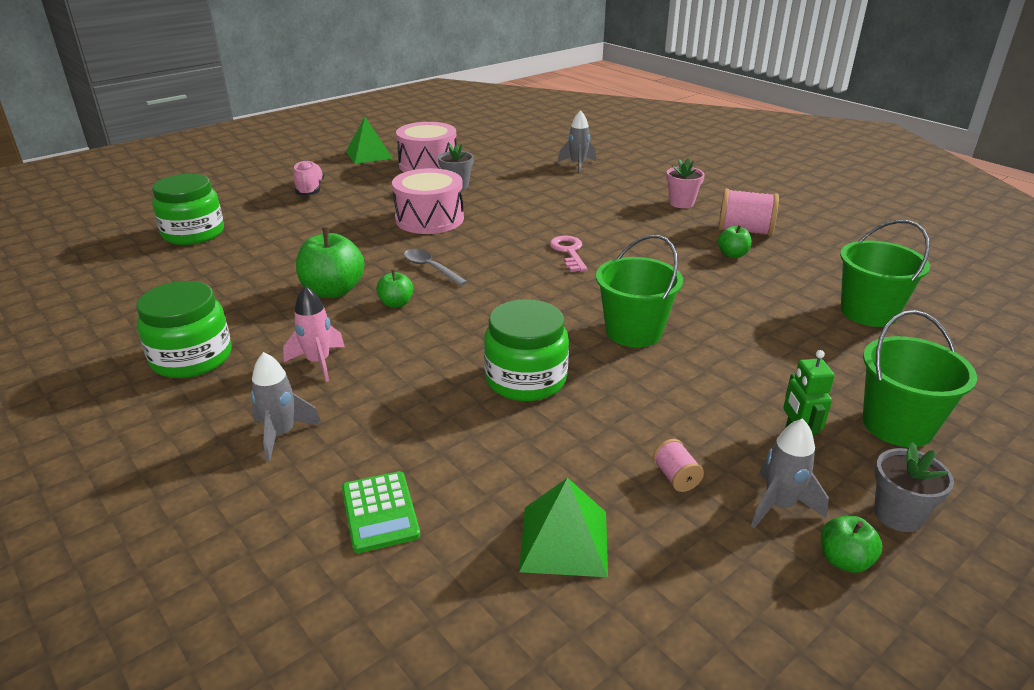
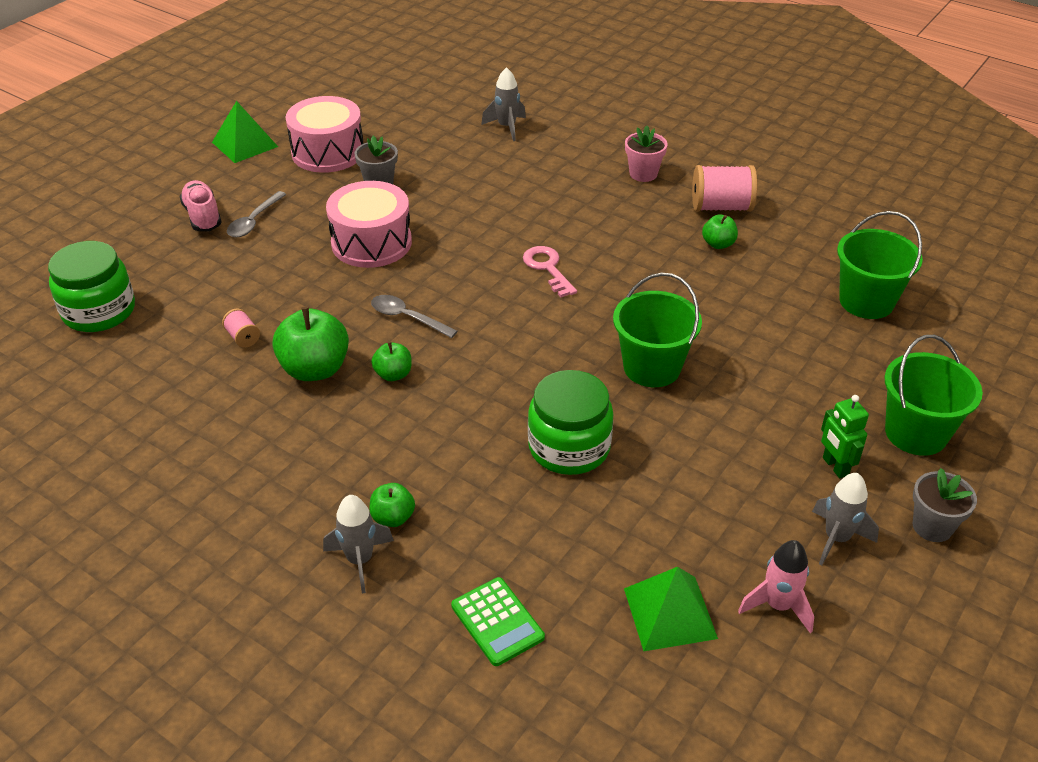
camera: 15 degrees left, 10 degrees up
(192, 358) = (210, 488): green jar -> none
(318, 362) = (350, 467): pink rocket -> pink rocket (778, 606)
(346, 196) = (254, 221): none -> grey spoon
(675, 477) = (743, 528): pink spool -> pink spool (243, 337)
(844, 560) = (899, 579): green apple -> green apple (393, 517)

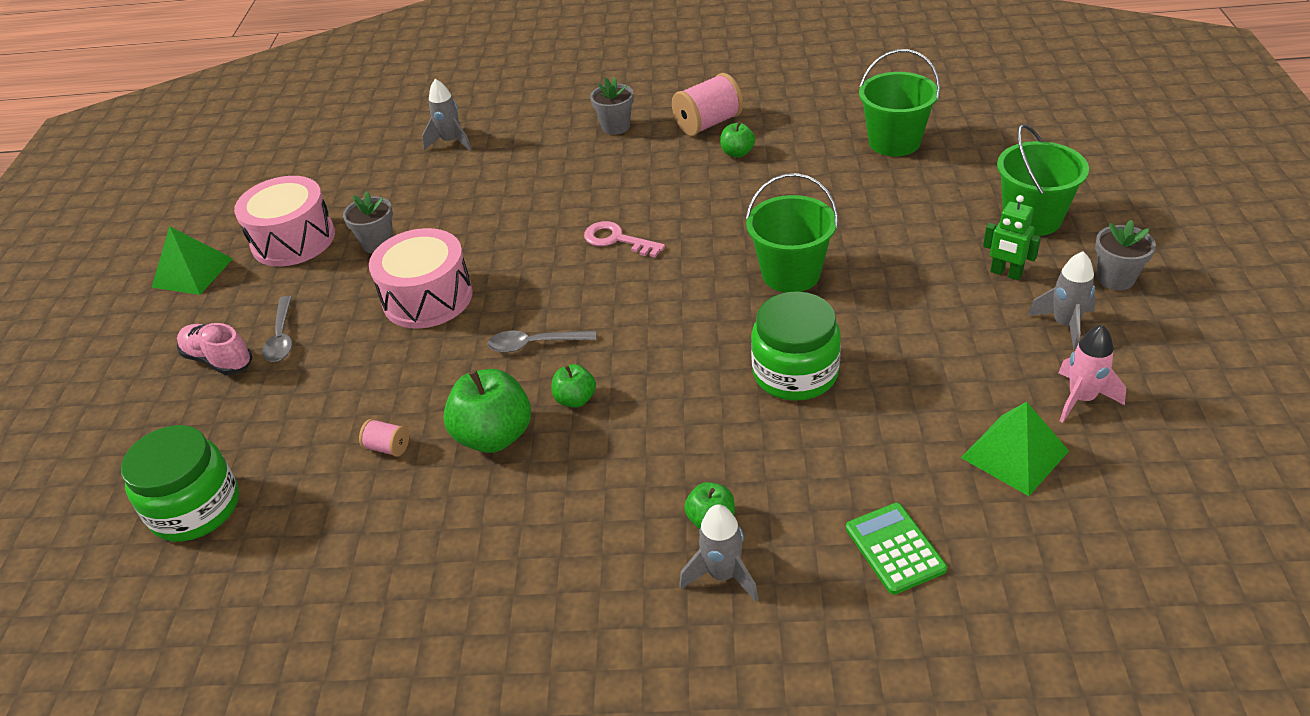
camera: 30 degrees left, 0 degrees up
(497, 622) = (894, 548): green calculator -> green calculator turned 135 degrees counterclockwise
(643, 174) = (615, 127): pink flower pot -> grey flower pot

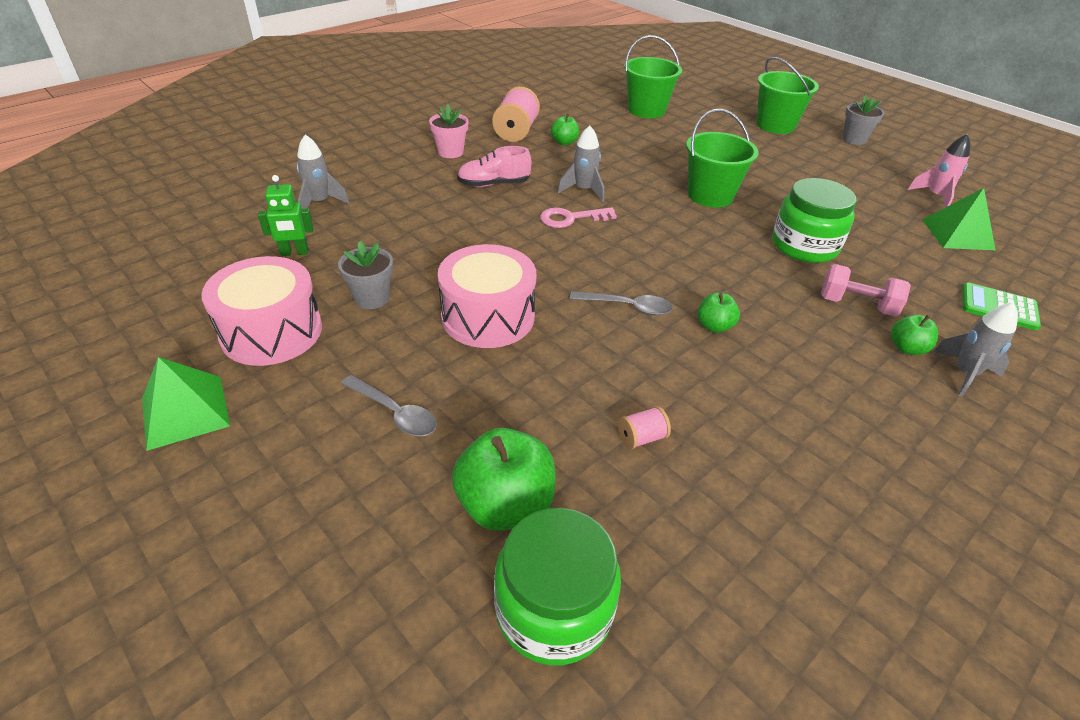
camera: 50 degrees left, 0 degrees up
(219, 360) = (354, 469): pink shoe -> pink shoe (494, 184)
(494, 436) = (703, 380): green apple -> green apple (505, 505)
(535, 344) = (627, 307): grey spoon -> grey spoon turned 120 degrees counterclockwise
(615, 127) = (450, 152): grey flower pot -> pink flower pot
(738, 456) = (856, 305): none -> pink dumbbell
(1006, 273) = (809, 154): green robot -> green robot (294, 253)
(1065, 325) = (872, 167): grey rocket -> grey rocket (583, 190)

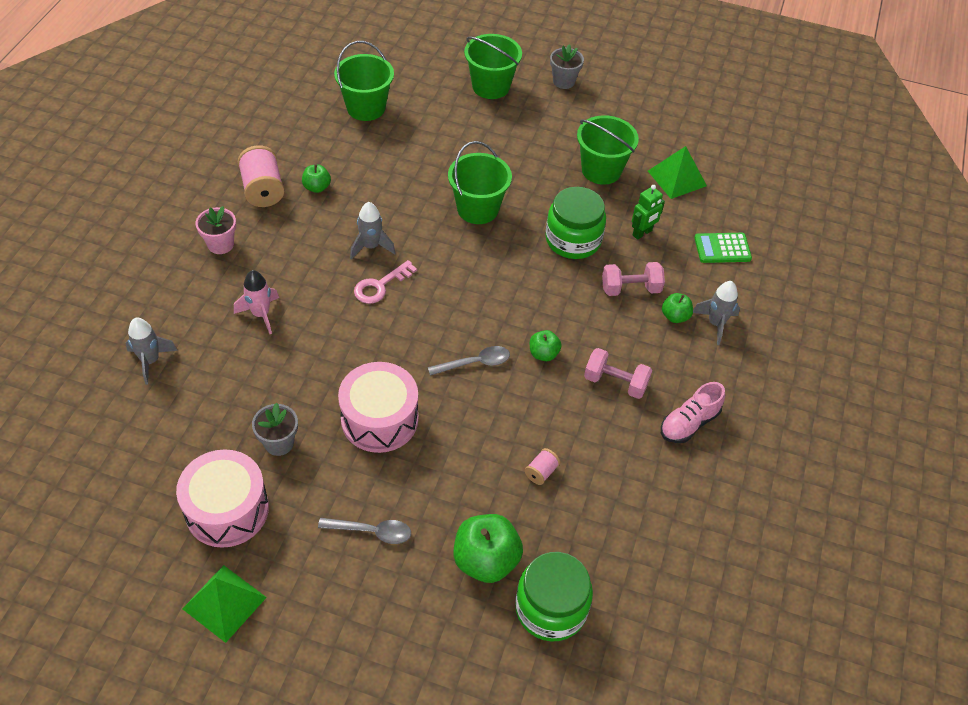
camera: 30 degrees left, 10 degrees up
(294, 253) = (177, 426): green robot -> green robot (642, 233)
(494, 184) = (289, 271): pink shoe -> pink shoe (689, 423)
(793, 384) = (615, 382): none -> pink dumbbell
(865, 205) = (601, 170): none -> green bucket
(935, 197) = (649, 137): pink rocket -> pink rocket (261, 314)

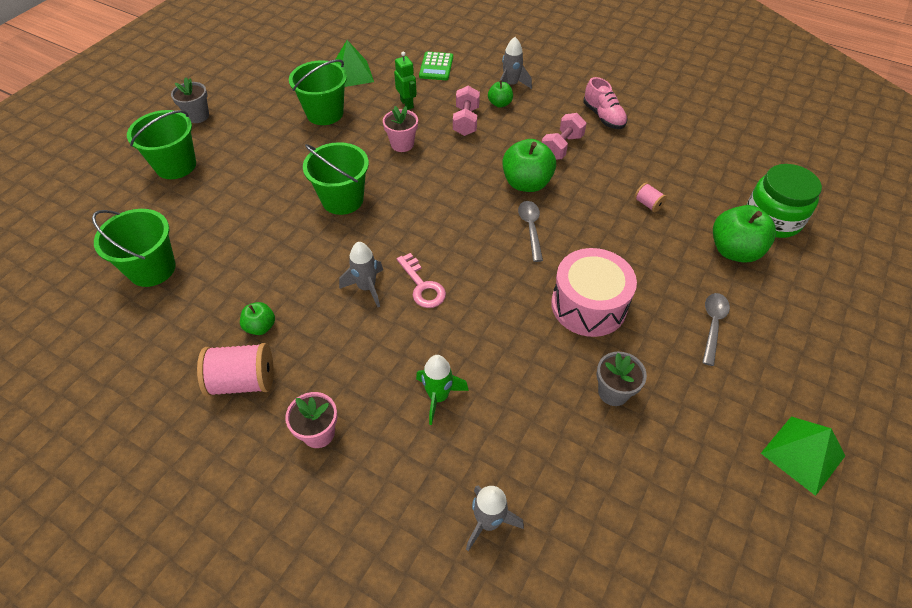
camera: 75 degrees left, 0 degrees up
(227, 509) = (695, 446): pink drum -> none
(261, 314) = (438, 397): pink rocket -> green rocket
(543, 354) = (526, 183): green apple -> green apple, size x1.86
(573, 240) = (402, 144): green jar -> pink flower pot

